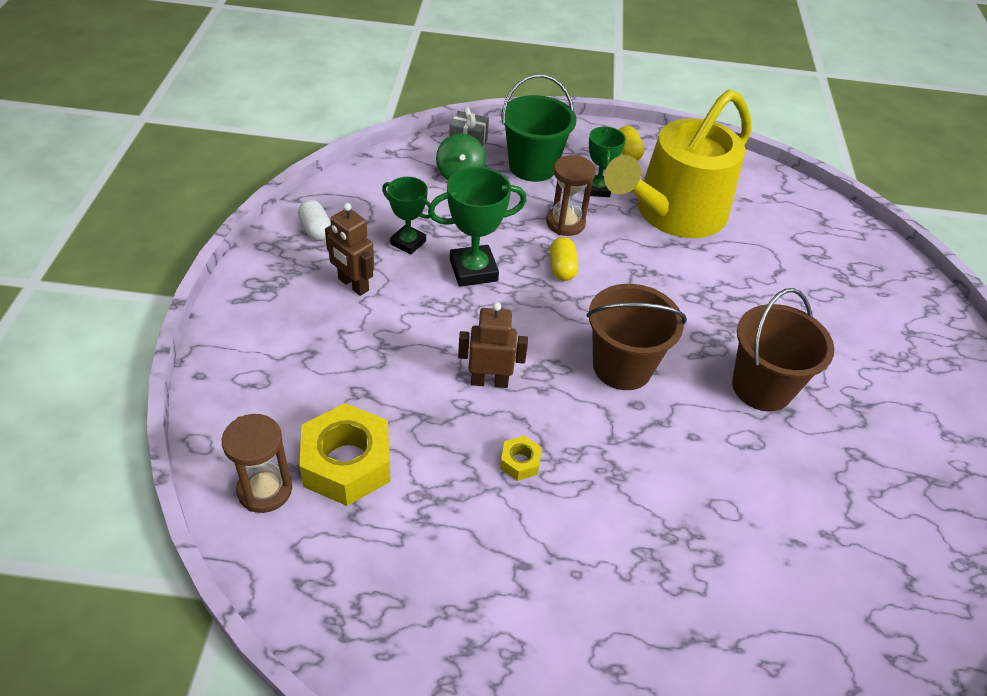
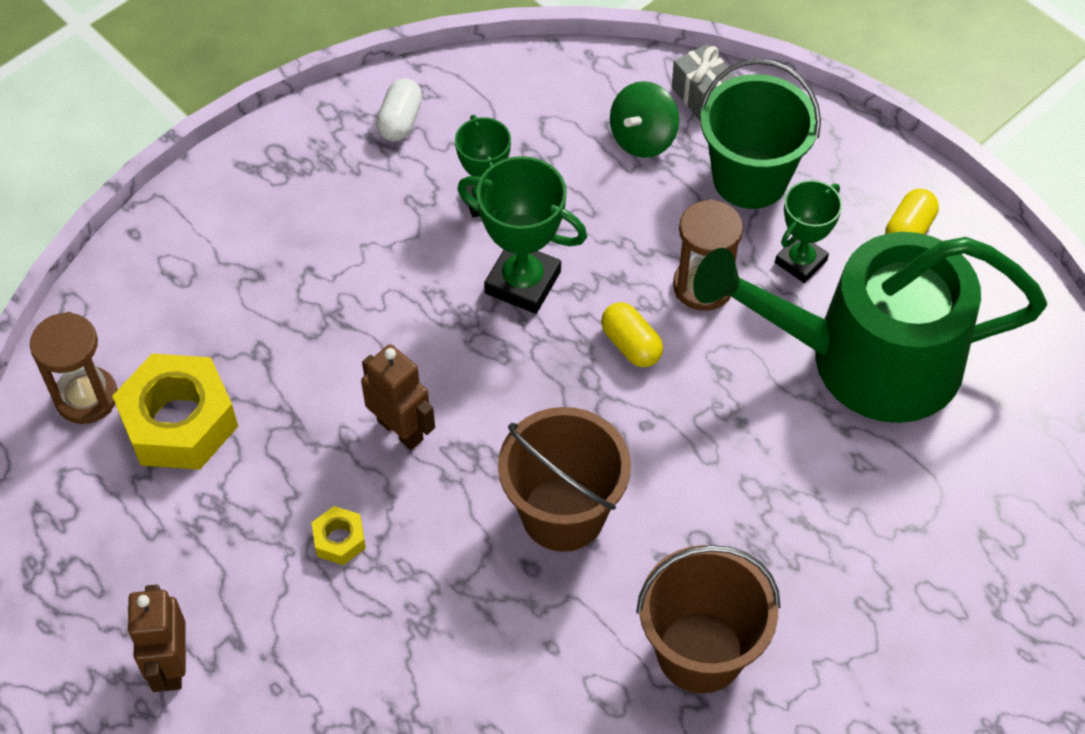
camera: 45 degrees right, 10 degrees up
(353, 285) = (373, 219): brown robot -> brown robot (171, 666)
(562, 268) = (631, 345): yellow capsule -> yellow capsule turned 75 degrees counterclockwise
(673, 213) = (866, 358): yellow watering can -> green watering can

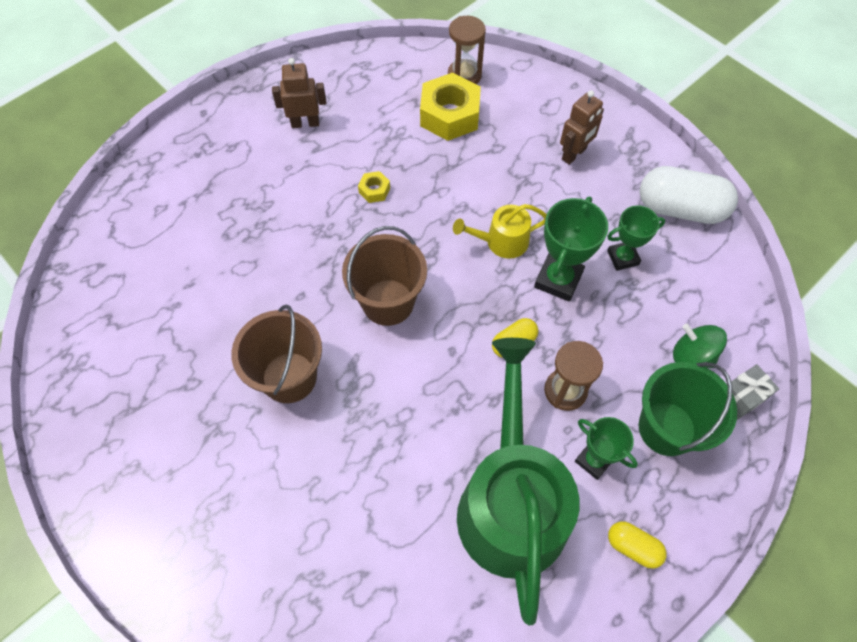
camera: 90 degrees right, 5 degrees up
(400, 121) = (680, 209): white capsule -> white capsule, size x1.98
(401, 430) = (446, 217): brown robot -> brown robot (574, 154)
(452, 353) = (501, 241): none -> yellow watering can

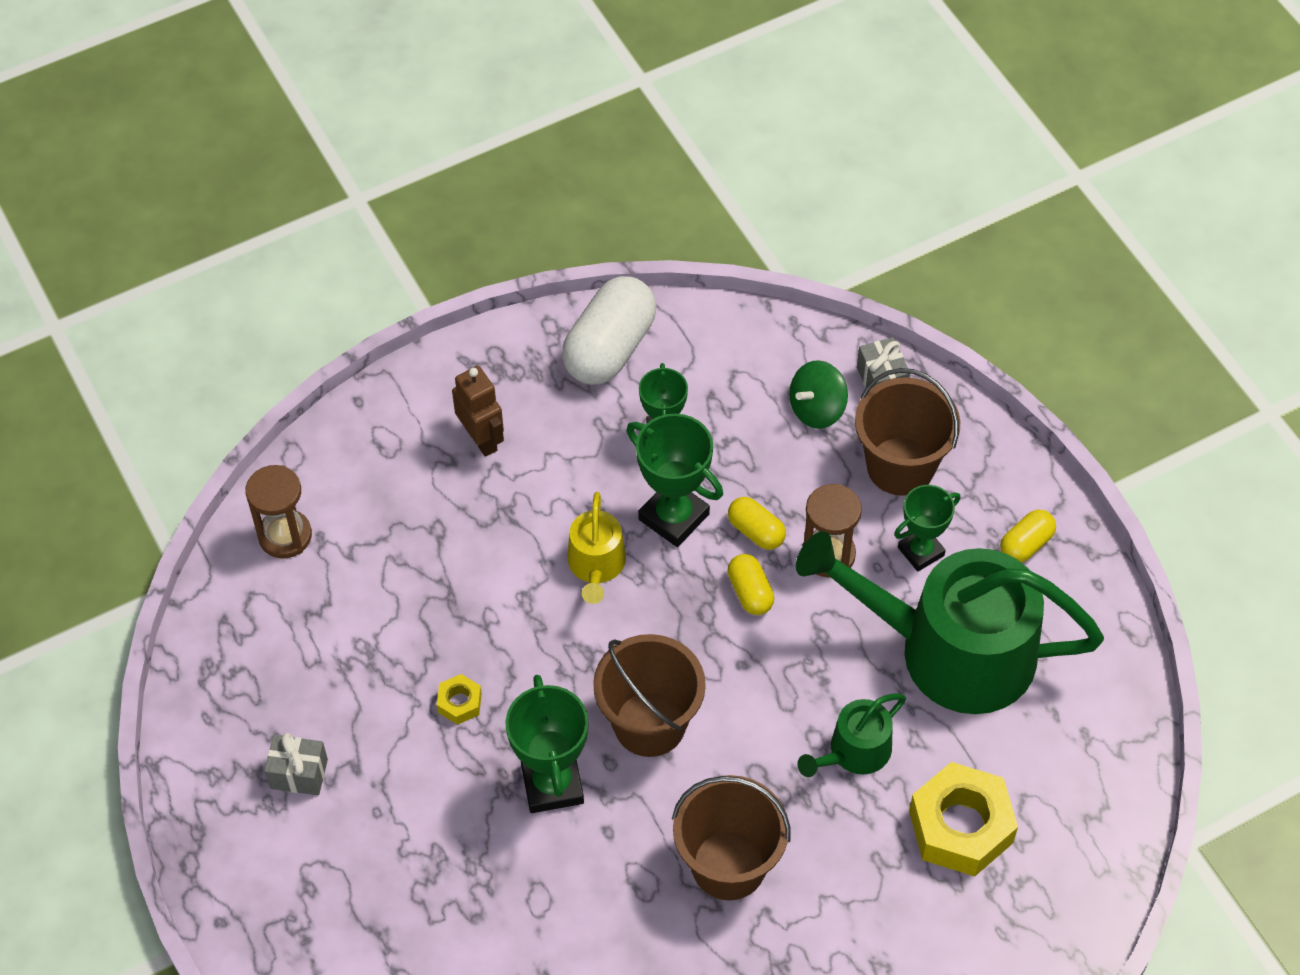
camera: 75 degrees left, 5 degrees down
(305, 123) = (299, 774): brown robot -> grey gift
(328, 255) = (552, 784): none -> green trophy
(400, 445) = (854, 752): none -> green watering can
(449, 115) = (355, 574): yellow nut -> yellow nut (960, 827)
(566, 336) = (756, 531): none -> yellow capsule
(667, 428) = (900, 466): green bucket -> brown bucket

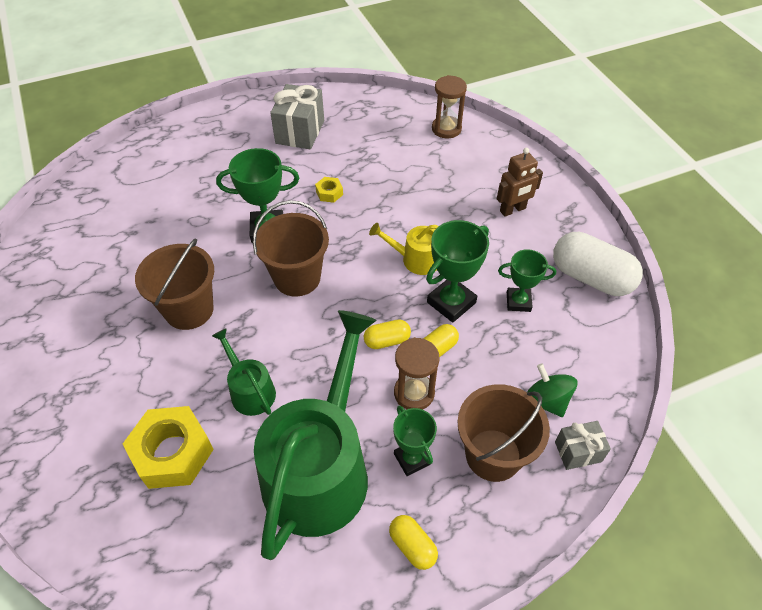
camera: 95 degrees right, 5 degrees down
(299, 774) = (300, 132): grey gift -> grey gift, size x1.73

